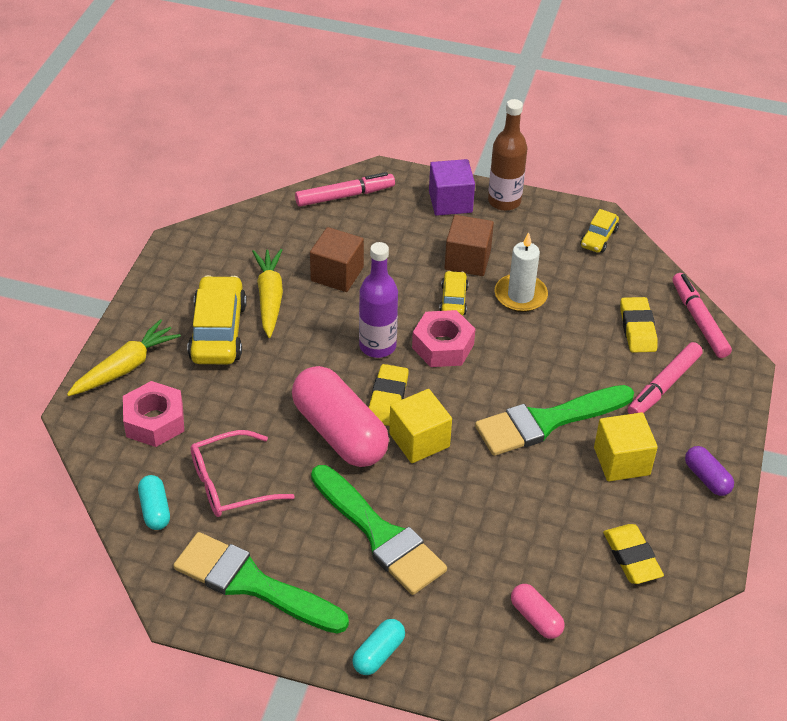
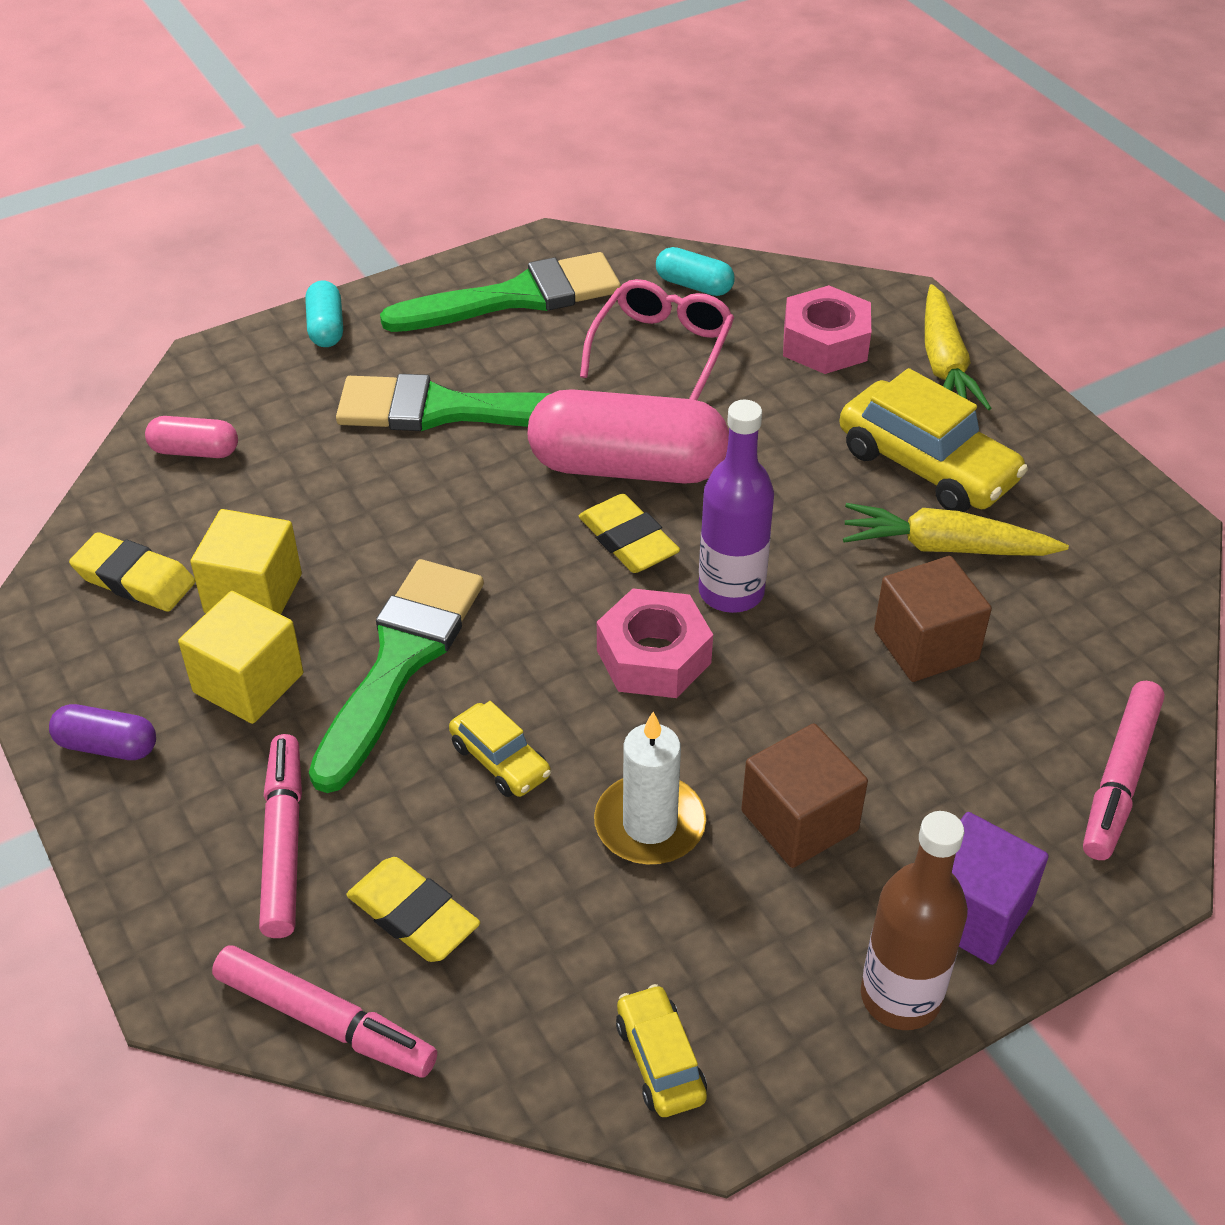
camera: 135 degrees right, 0 degrees up
(269, 298) = (945, 547): yellow carrot -> yellow carrot turned 150 degrees clockwise
(419, 440) = (529, 524): yellow cube -> yellow cube (253, 594)
(453, 300) = (730, 736): yellow car -> yellow car (500, 760)

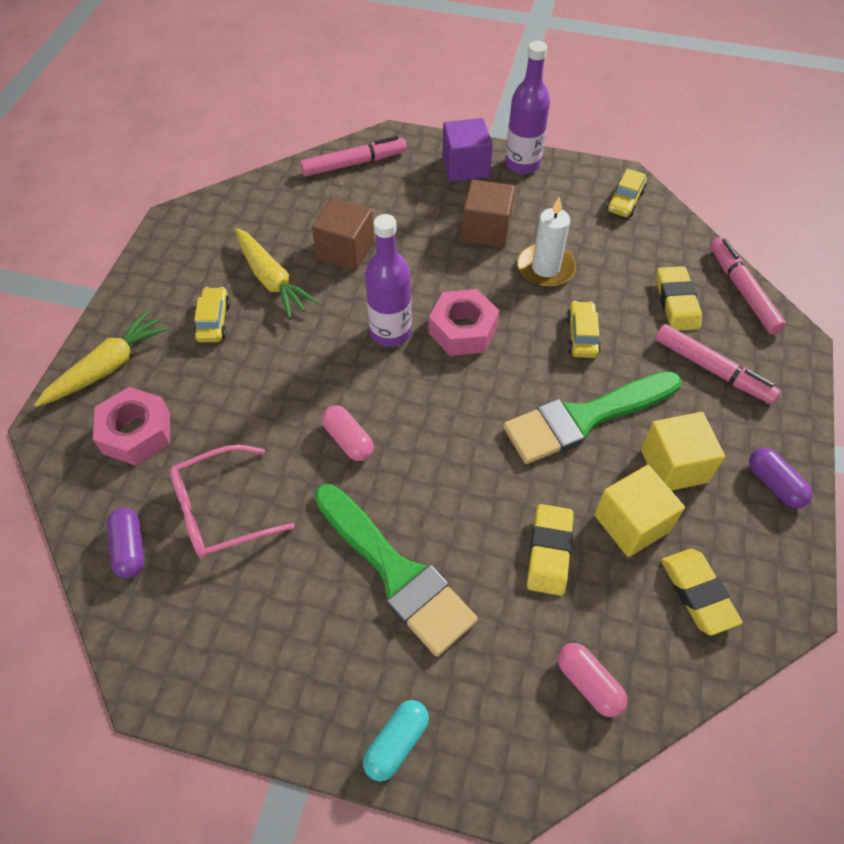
camera: 135 degrees left, 10 degrees up
(283, 843) = (712, 369): pink marker -> pink marker turned 90 degrees counterclockwise
(516, 297) = (242, 646): green brush -> none
(628, 467) = (348, 440): pink capsule -> pink capsule, size x0.47
(628, 540) = (402, 396): yellow eraser -> yellow eraser (549, 552)
(694, 285) = (130, 548): turquoise capsule -> purple capsule
(900, 997) = (522, 164): brown bottle -> purple bottle
(927, 466) = (213, 321): yellow car -> yellow car, size x0.53

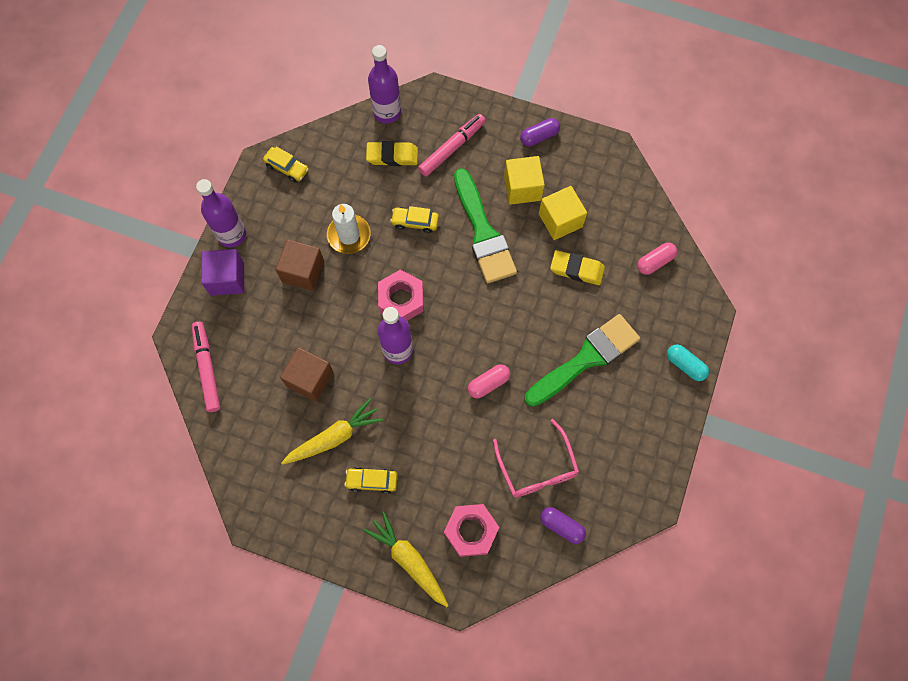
camera: 85 degrees left, 15 degrees up
(130, 548) = (561, 526): purple capsule -> purple capsule turned 45 degrees clockwise
(697, 593) = (606, 195): yellow eraser -> none
(743, 291) = (387, 112): pink marker -> purple bottle

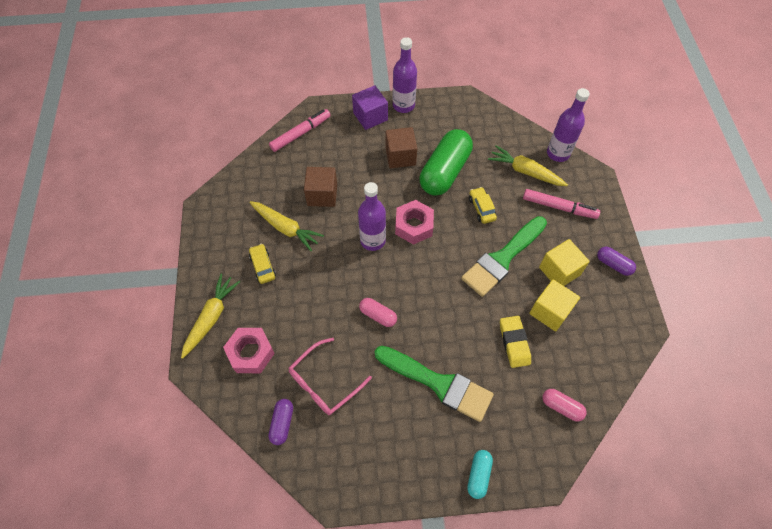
camera: 65 degrees right, 10 degrees down
(287, 167) = (473, 114): yellow car -> none
(349, 235) = (445, 171): white candle -> green capsule
(392, 156) = (525, 171): yellow eraser -> yellow carrot

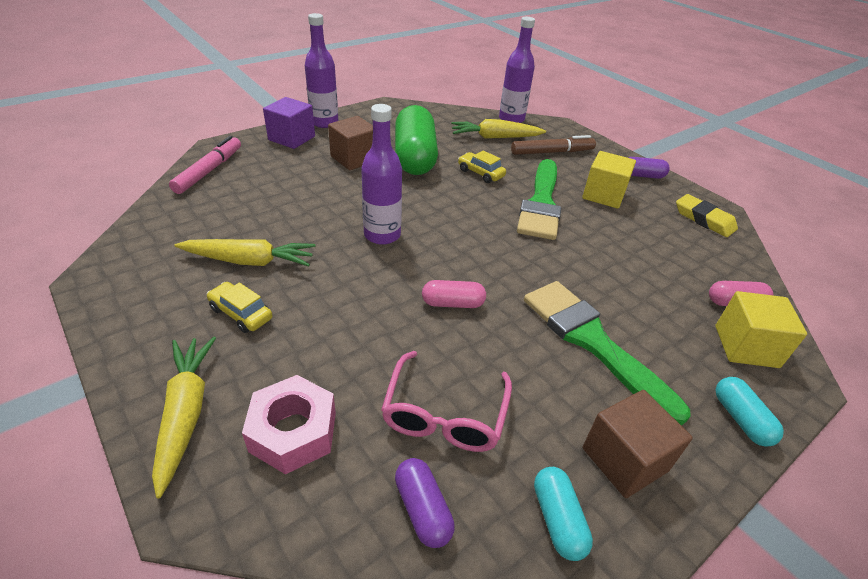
camera: 35 degrees left, 20 degrees down
(322, 195) = (280, 214): brown cube -> brown cube (624, 459)
(336, 464) = (557, 519): none -> turquoise capsule
(414, 226) = (421, 207): pink nut -> none
(438, 383) = (592, 341): green brush -> green brush turned 120 degrees counterclockwise
(514, 343) = (628, 267): yellow eraser -> yellow eraser (704, 219)
(550, 311) = (631, 228): yellow cube -> yellow cube (746, 346)
(559, 207) = (552, 152): pink marker -> brown marker

